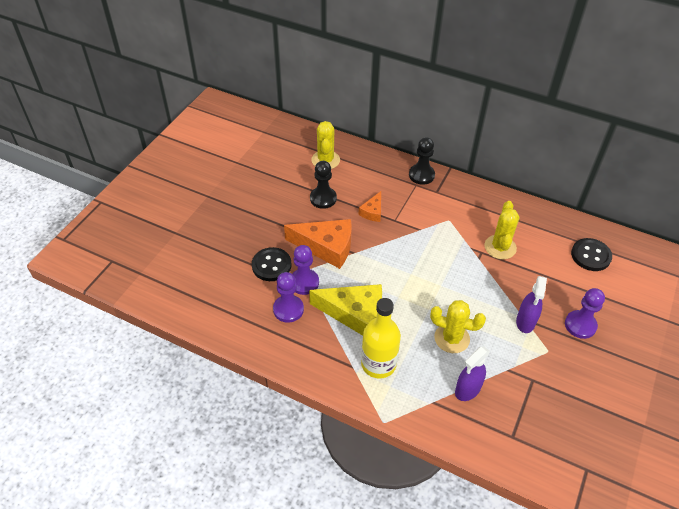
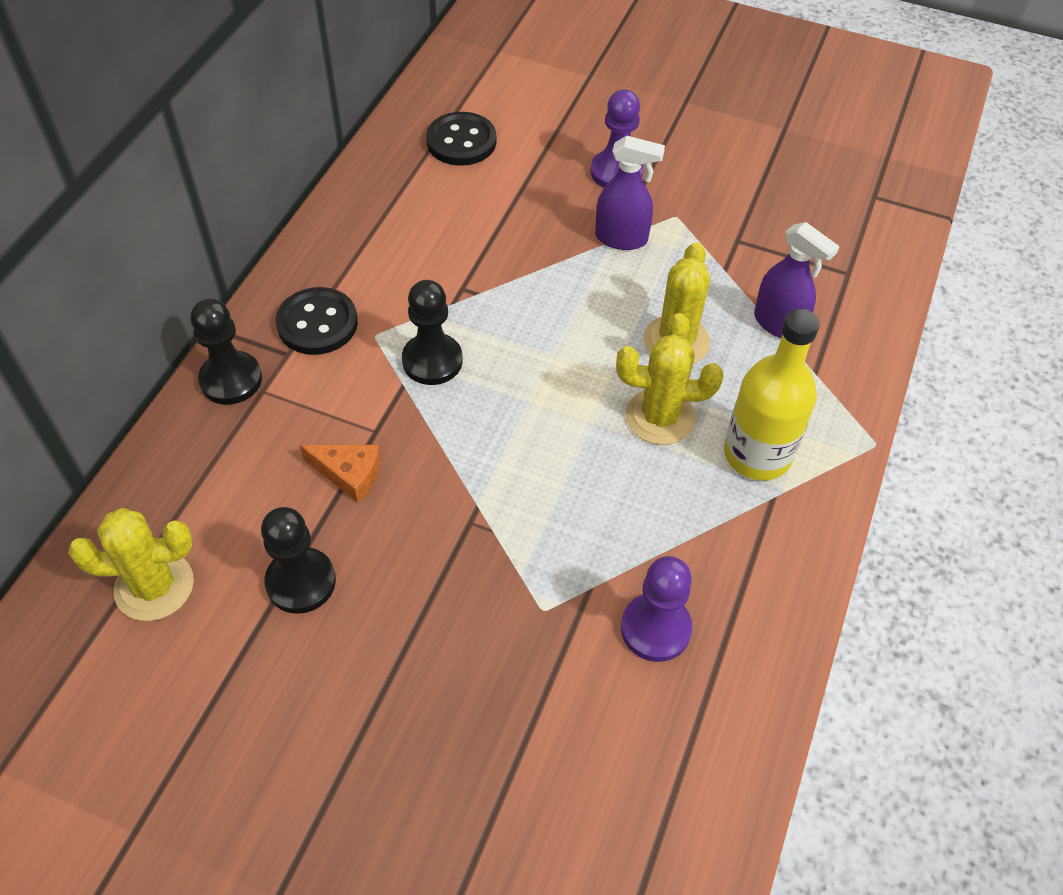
camera: 95 degrees left, 5 degrees up
(271, 265) = (530, 680): black button -> black button (317, 323)
(304, 282) = (575, 603): purple pawn -> none
(326, 247) = (464, 563): orange cheese -> none
(354, 313) = (645, 499): yellow cheese -> none
(434, 240) = (432, 361): none -> black pawn
(500, 247) = (448, 259): yellow cactus -> yellow cactus (660, 417)

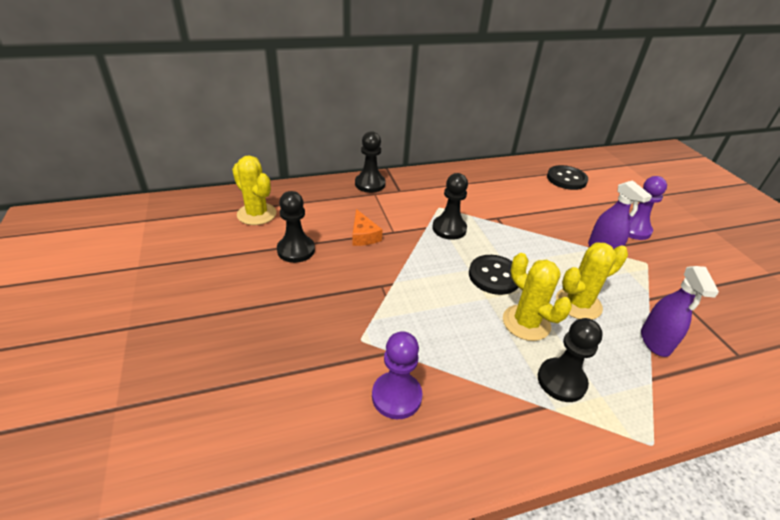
camera: 50 degrees right, 15 degrees down
(317, 323) = (423, 190): black button -> black button (494, 276)
(757, 454) = (561, 381): yellow bottle -> black pawn

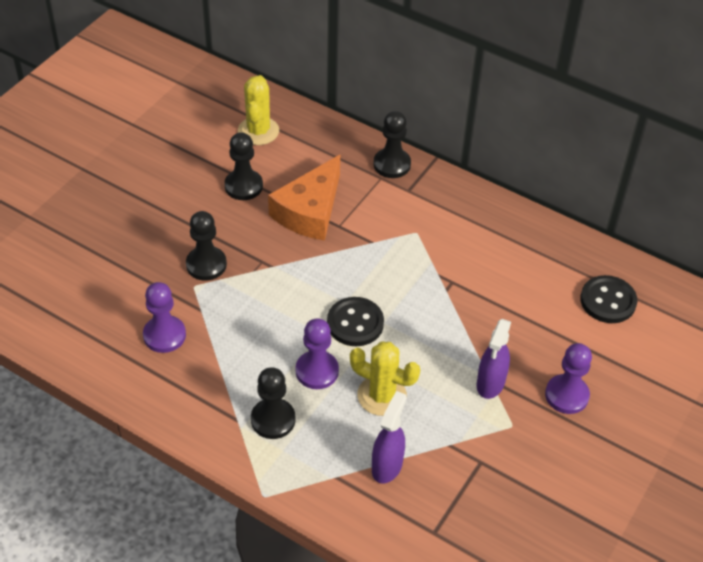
camera: 50 degrees right, 10 degrees up
(363, 235) = (310, 211): orange cheese -> orange cheese, size x1.95
(449, 229) = (389, 258): black pawn -> black pawn (206, 264)
(526, 323) = (317, 371): yellow cactus -> purple pawn
(655, 342) = (387, 466): purple spray bottle -> purple spray bottle turned 150 degrees clockwise

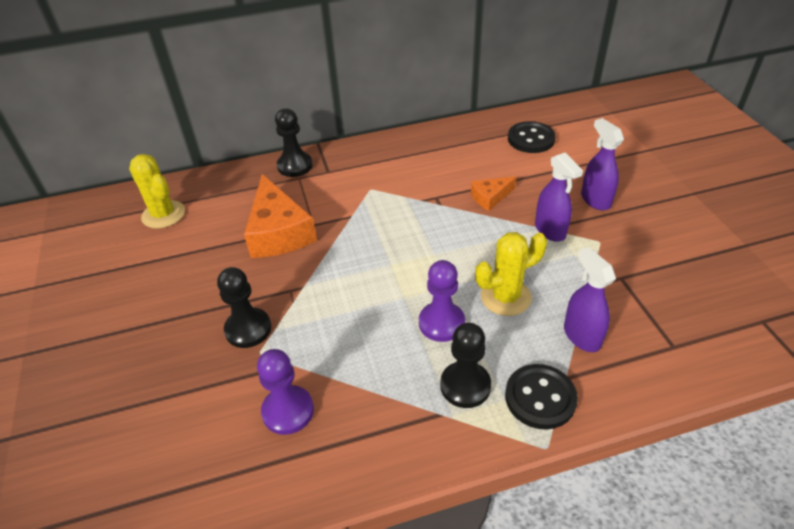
camera: 45 degrees left, 5 degrees down
(243, 186) = (202, 255): black pawn -> none
(355, 323) = (417, 270): black button -> black button (540, 398)
(490, 319) = (490, 197): none -> orange cheese
(566, 395) = (595, 200): purple pawn -> purple spray bottle

